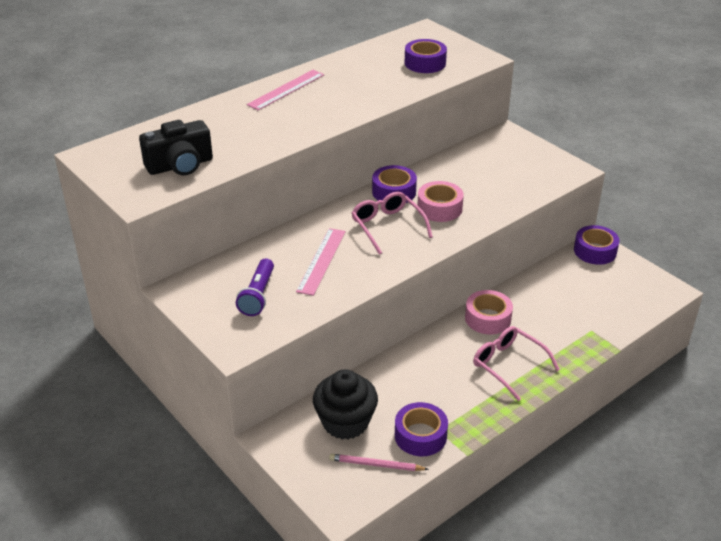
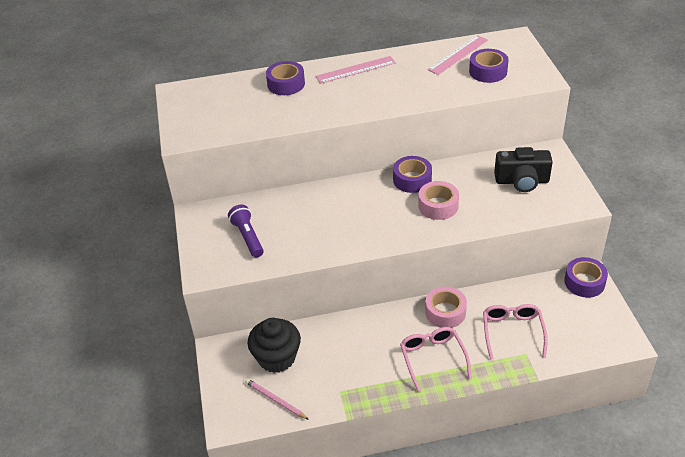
camera: 30 degrees right, 5 degrees up
(180, 165) = (229, 117): black camera -> black camera (522, 181)
(258, 295) = (248, 237): purple flashlight -> purple flashlight turned 120 degrees clockwise
(321, 261) = (313, 223): pink ruler -> pink ruler (458, 55)
(388, 227) = (384, 210): pink glasses -> pink glasses (512, 332)
(420, 436) = (323, 390): purple tape -> purple tape (286, 84)

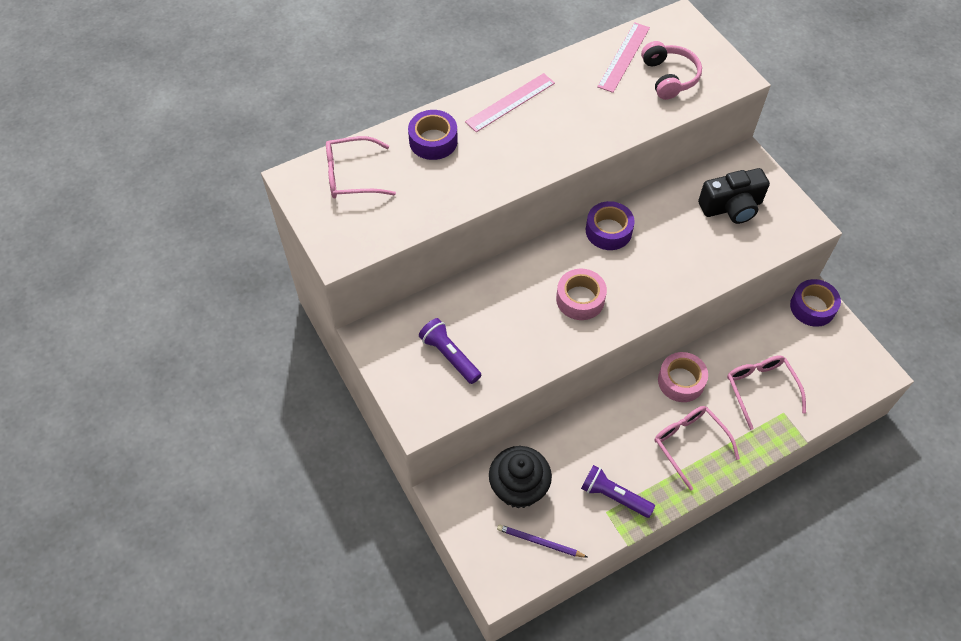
camera: 20 degrees left, 15 degrees up
(216, 95) = (352, 176): none -> pink glasses
(275, 400) = (540, 542): pink pencil -> purple pencil
(351, 381) = (614, 496): none -> purple flashlight
(438, 206) = (652, 262): pink tape -> pink tape (580, 299)
(488, 71) = (669, 77): purple tape -> pink headphones

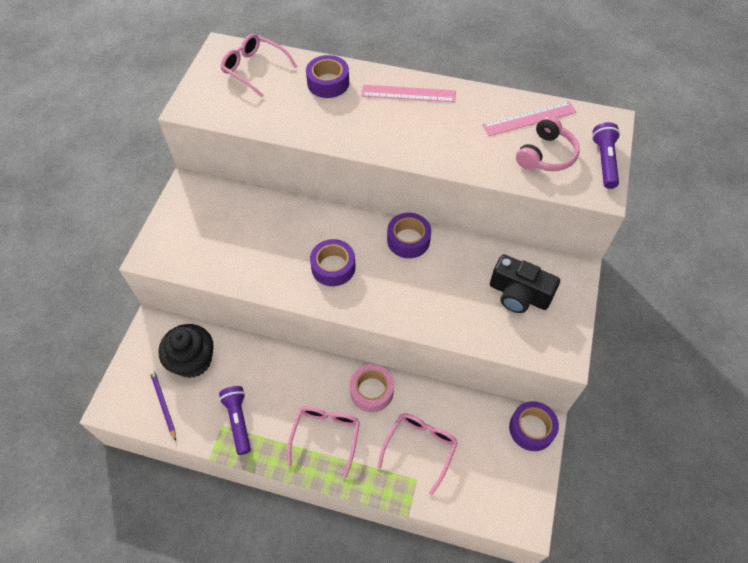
camera: 45 degrees right, 0 degrees up
(450, 356) = (213, 234): purple flashlight -> purple flashlight (604, 161)
(580, 299) = (333, 267): pink tape -> purple tape

